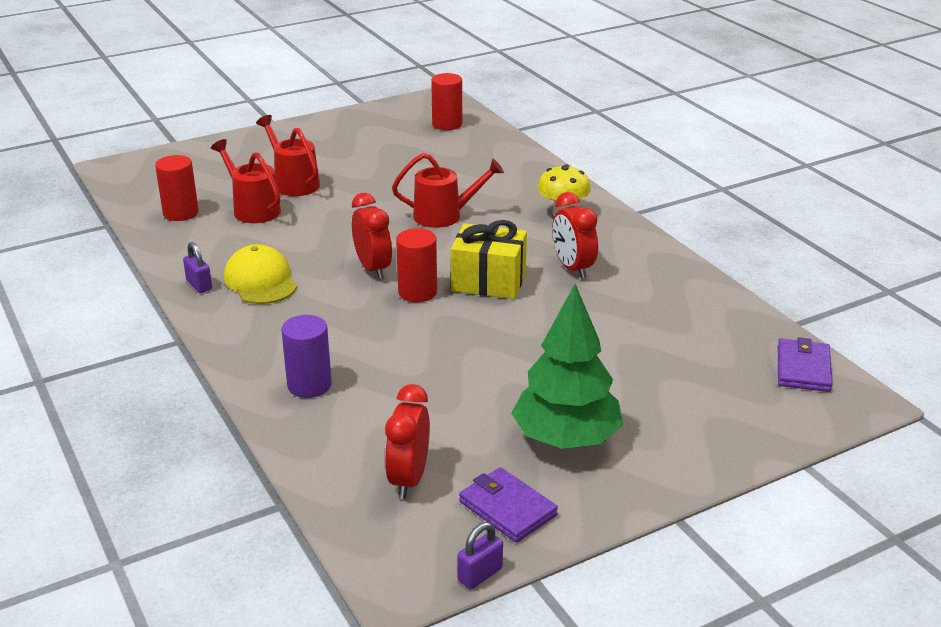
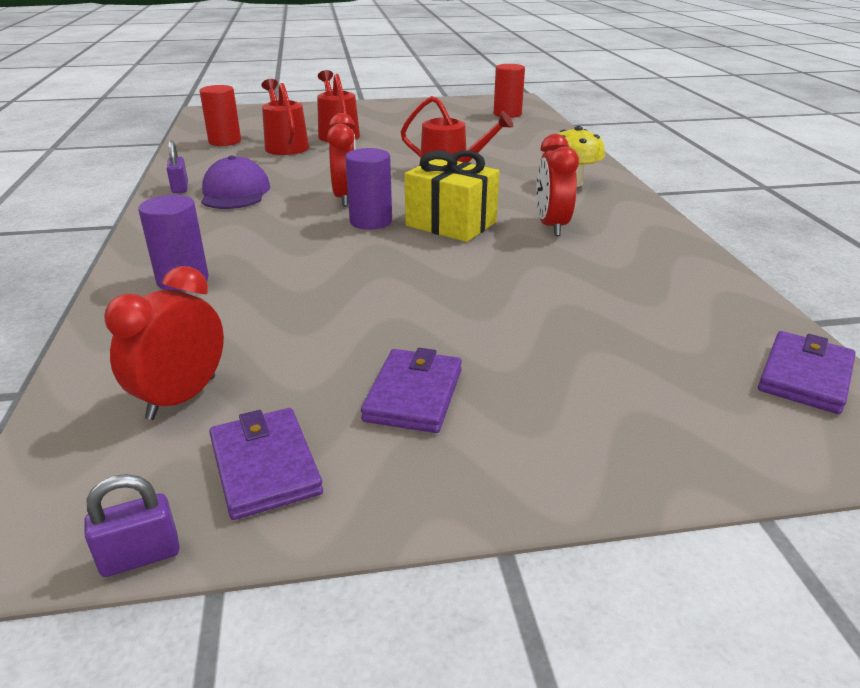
camera: 20 degrees right, 0 degrees up
(260, 281) = (235, 192): yellow cap -> purple cap
(417, 292) = (371, 221): red cylinder -> purple cylinder
(566, 439) = (414, 395): green tree -> purple wallet

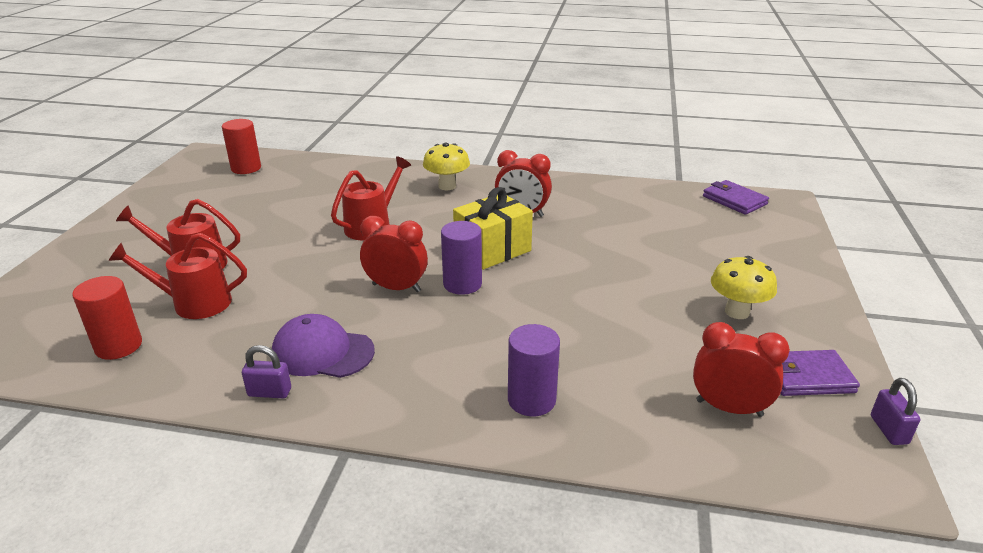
camera: 70 degrees left, 0 degrees up
(182, 398) = (729, 408): red clock -> red clock turned 150 degrees clockwise
(414, 395) = (737, 312): purple wallet -> yellow mushroom

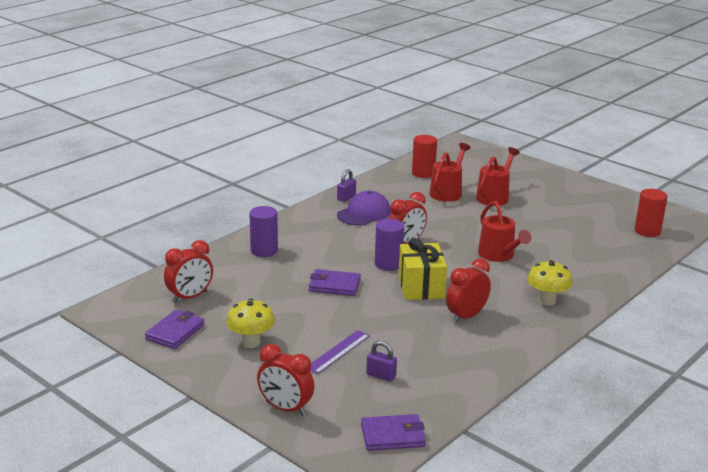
camera: 120 degrees right, 5 degrees down
(555, 303) = (334, 285): none -> purple wallet
(672, 256) = (338, 352): none -> purple ruler
(787, 252) = (285, 408): none -> red clock
(888, 430) = (116, 332): purple padlock -> purple padlock (381, 375)

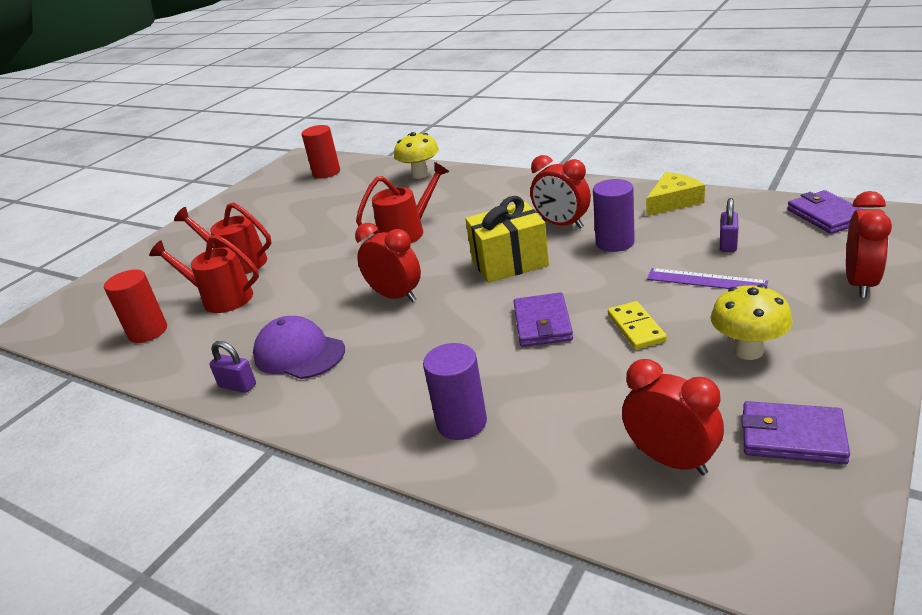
camera: 95 degrees left, 5 degrees up
(304, 314) = (636, 328): none -> yellow domino
(388, 264) = (460, 297): purple cylinder -> purple cylinder (615, 243)
(472, 373) = (673, 201): none -> yellow cheese
(547, 301) = (501, 193): yellow mushroom -> yellow mushroom (420, 175)

